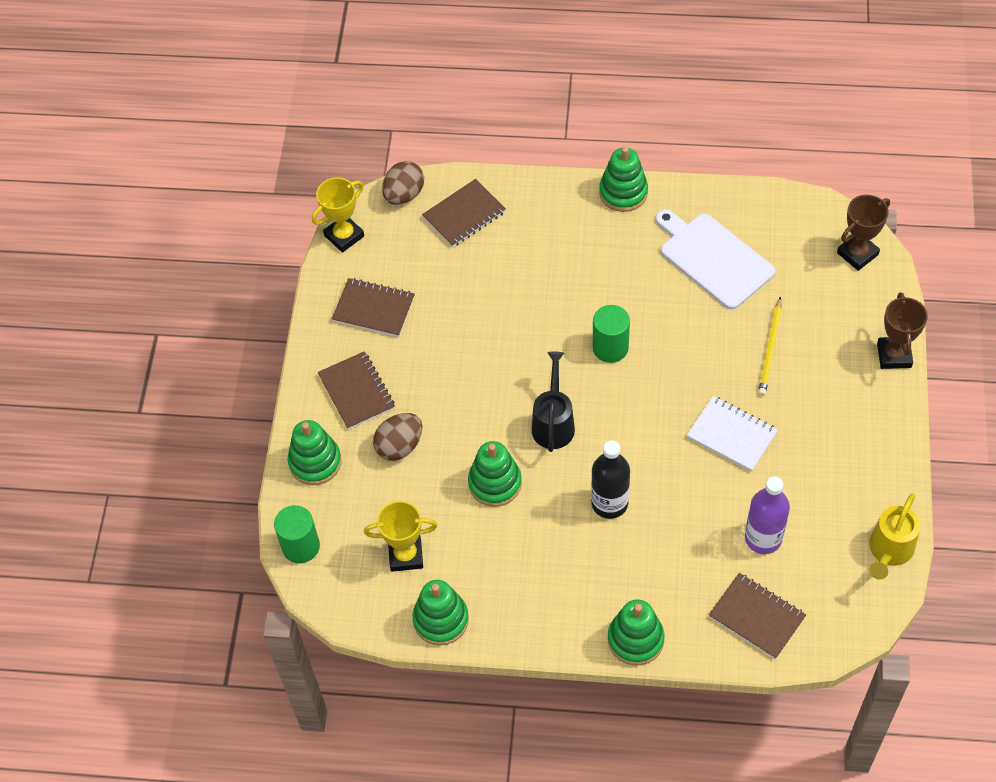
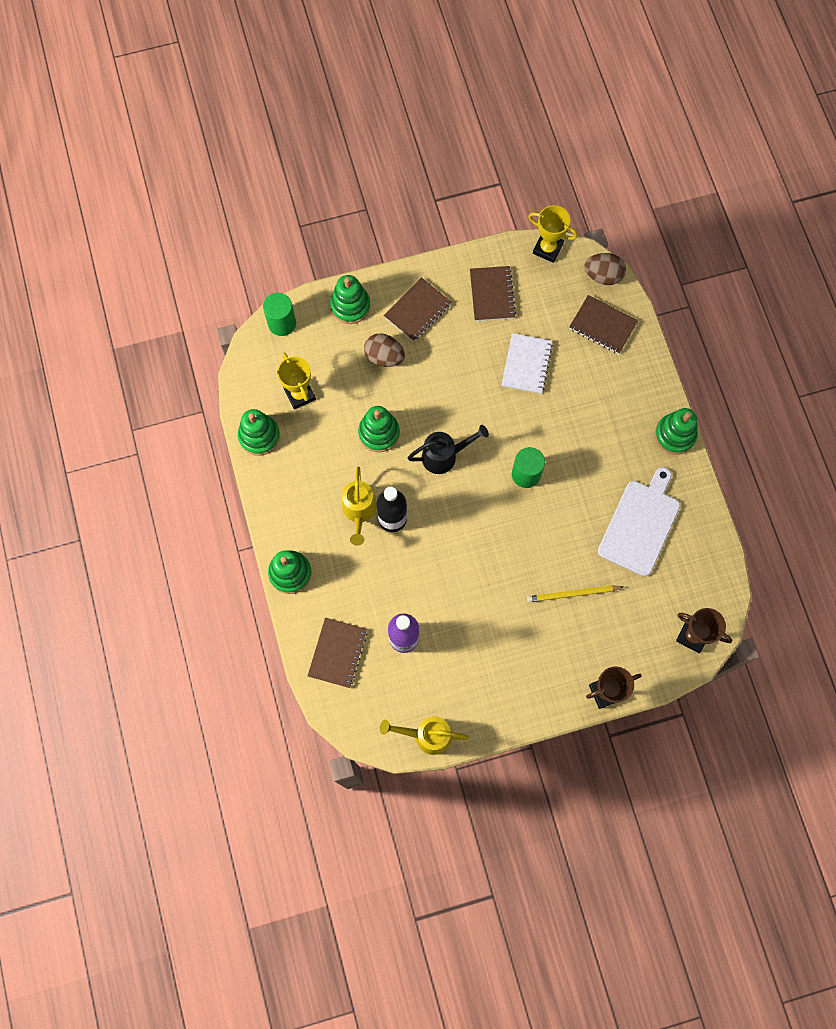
camera: 65 degrees right, 15 degrees up
(586, 537) = (359, 512): none -> yellow watering can
(732, 435) = (483, 588): white notebook -> white notebook (526, 364)

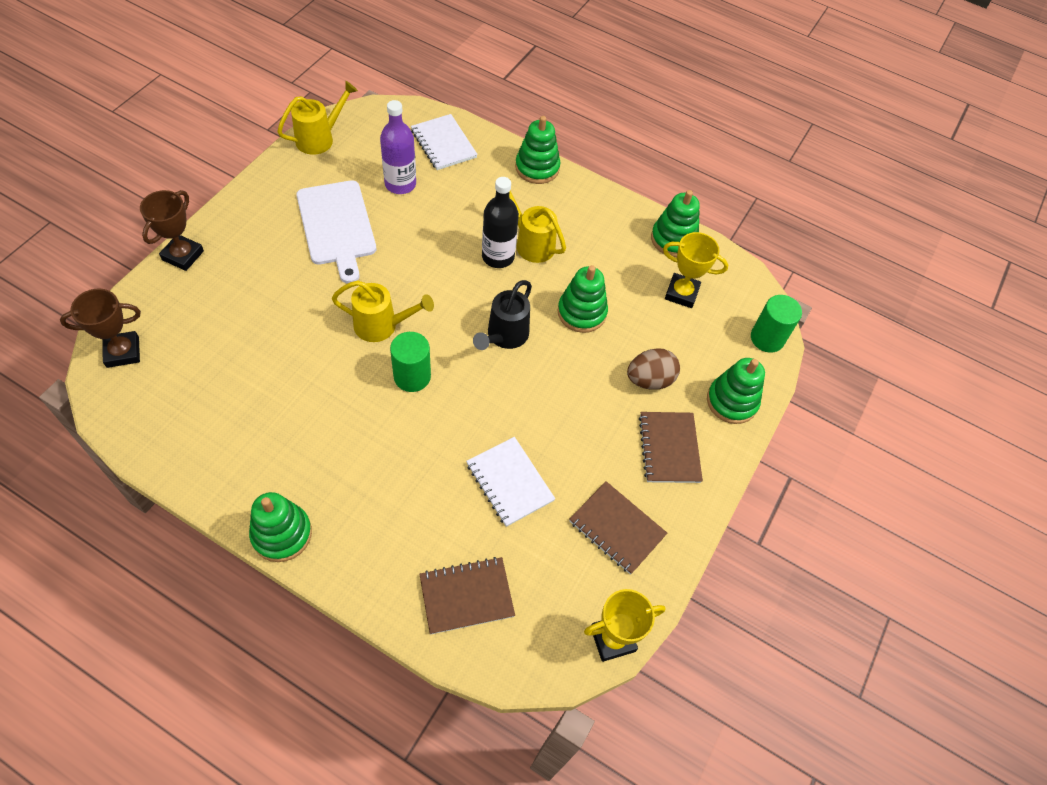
camera: 130 degrees right, 15 degrees down
(337, 653) = (443, 144): brown notebook -> white notebook
(515, 525) = (382, 326): none -> yellow watering can
(572, 594) = (276, 308): yellow pencil -> none
(603, 276) = (520, 661): brown egg -> none
(640, 524) = (253, 414): white cutting board -> white cutting board (337, 226)

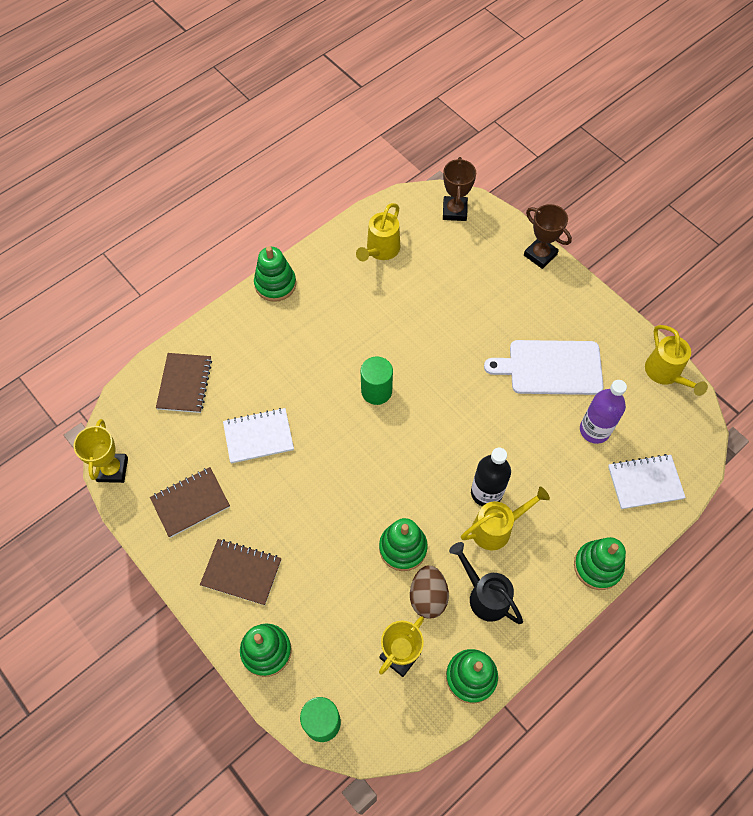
camera: 115 degrees right, 5 degrees up
(382, 326) = (433, 380): yellow watering can -> yellow watering can (380, 250)
(504, 336) = (395, 472): black watering can -> black watering can (484, 595)
(649, 380) = (313, 583): brown egg -> brown egg (428, 597)

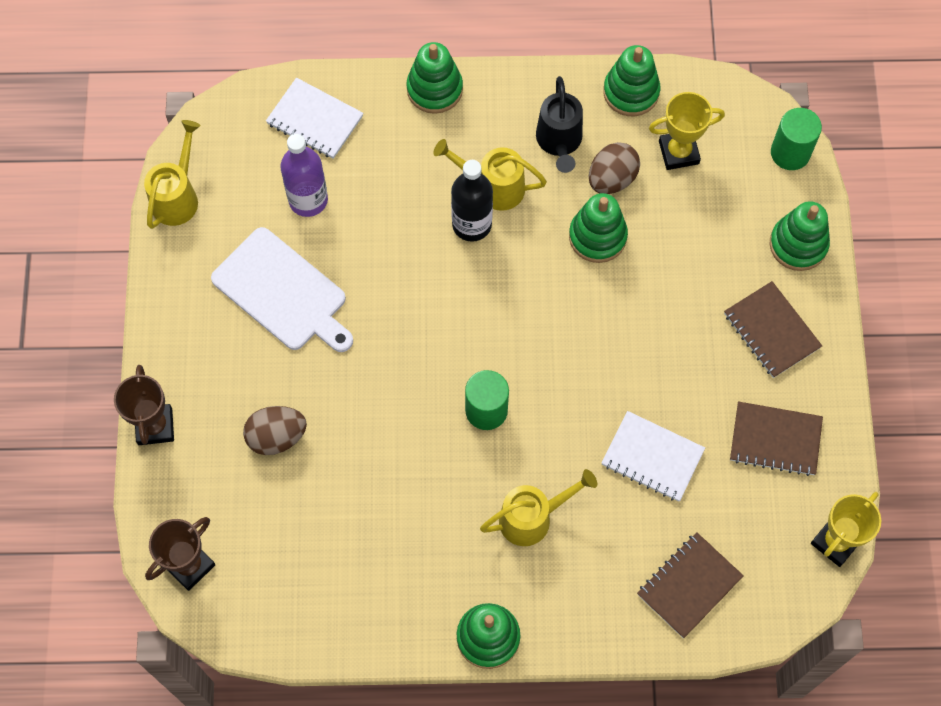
camera: 140 degrees left, 5 degrees up
(380, 250) = (326, 582): yellow watering can -> yellow watering can (532, 518)
(474, 295) = (277, 437): none -> brown egg

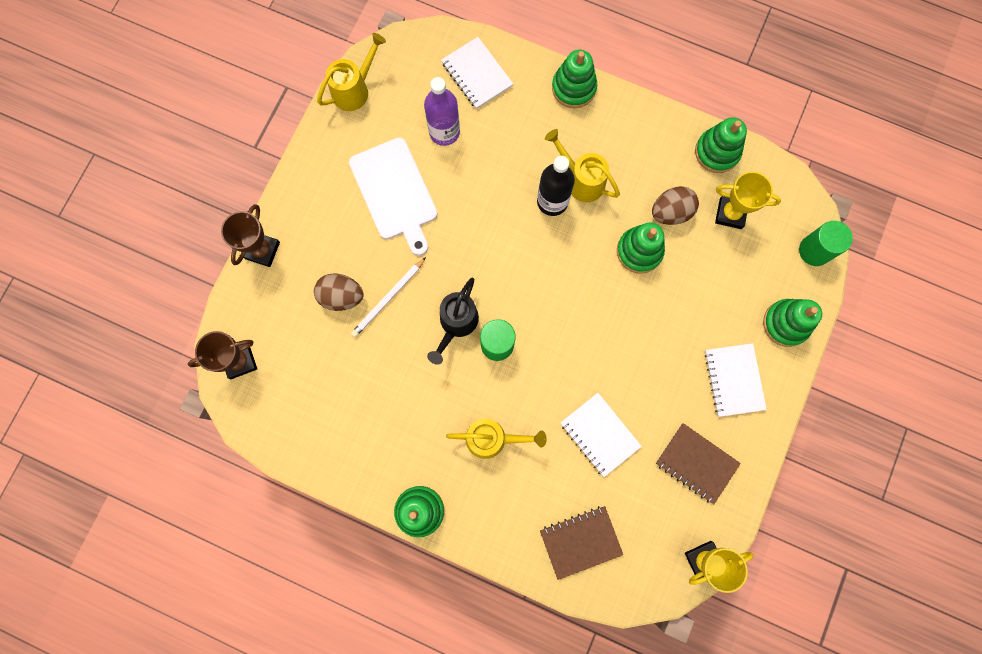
camera: 25 degrees right, 10 degrees up
(333, 415) = (388, 299): none -> white pencil
(559, 142) = (645, 167): black watering can -> black watering can (456, 324)
(771, 331) = (733, 380): brown notebook -> white notebook

